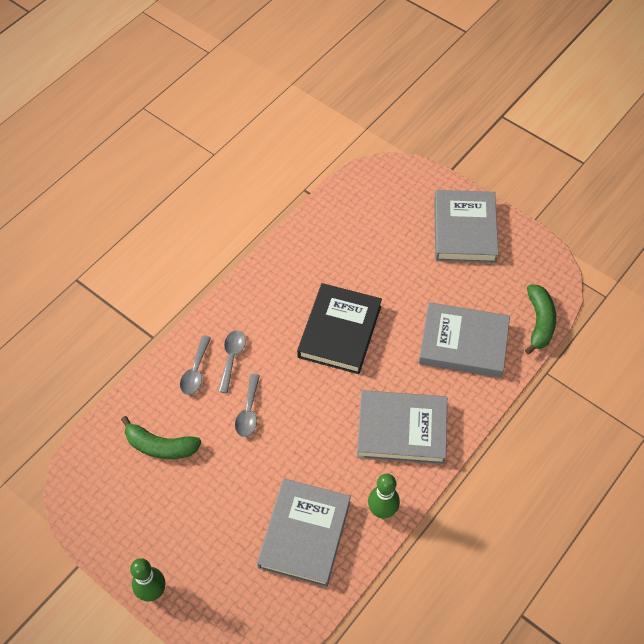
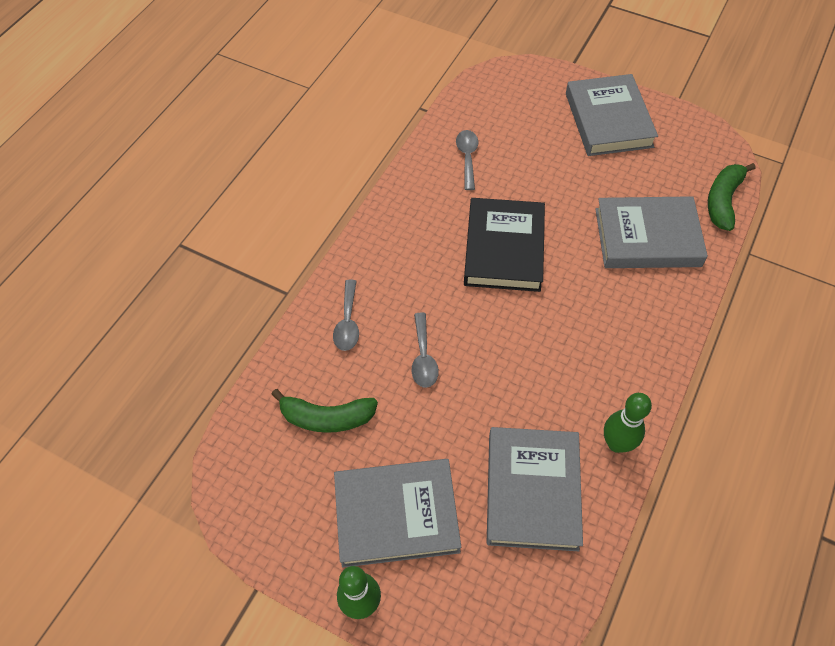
camera: 10 degrees left, 0 degrees up
(232, 358) = (387, 300): grey spoon -> grey spoon (467, 158)
(401, 430) = (609, 345): grey book -> grey book (396, 514)
(539, 322) = (722, 201): green banana -> green banana turned 150 degrees counterclockwise

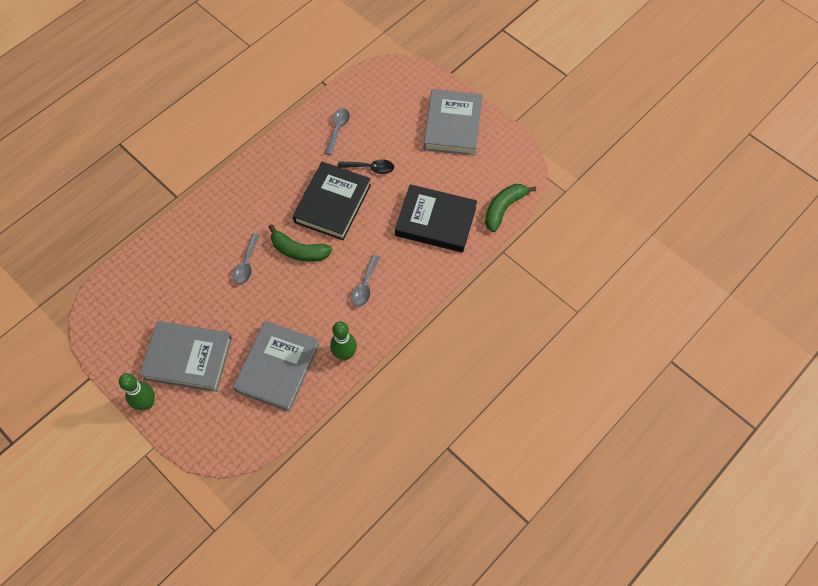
camera: 15 degrees right, 5 degrees up
(327, 418) = (169, 286): green banana -> green banana (299, 251)
(347, 322) = (207, 227): grey spoon -> grey spoon (365, 286)
(531, 194) = (370, 168): none -> black spoon
(647, 237) = (435, 221): grey book -> black book

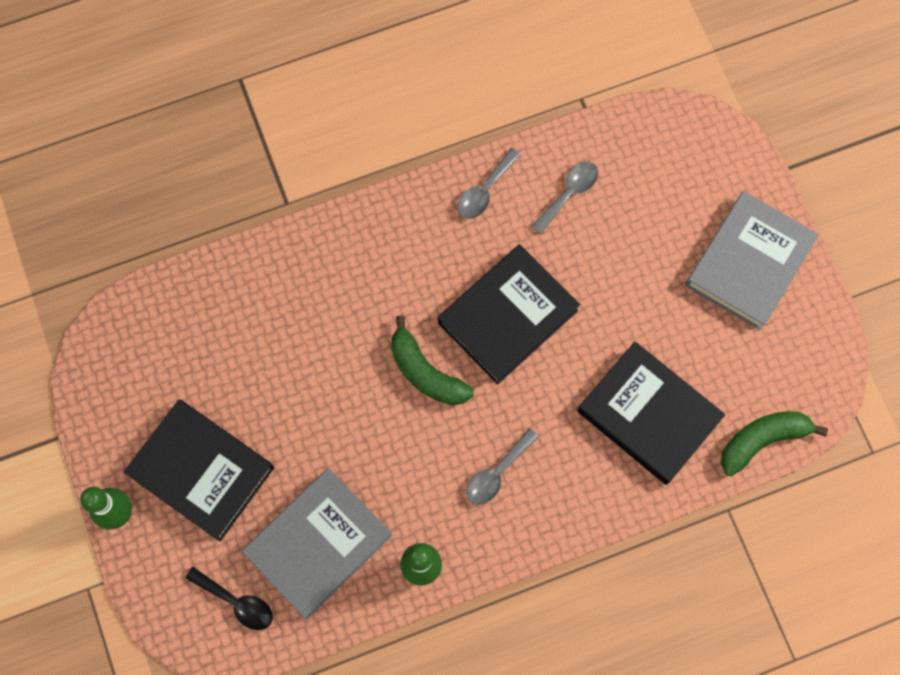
camera: 25 degrees right, 10 degrees up
(188, 358) = (201, 471): grey book -> black book
(246, 264) = (341, 360): grey spoon -> grey spoon (484, 190)
(370, 168) = (589, 282): black spoon -> black spoon (236, 602)

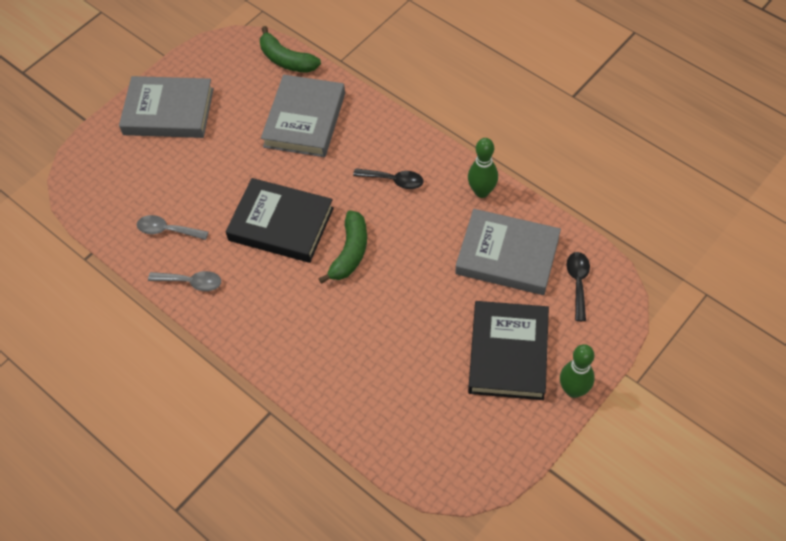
camera: 115 degrees left, 15 degrees down
(497, 472) = (393, 180): grey spoon -> black spoon
(648, 415) = (304, 120): black book -> grey book

